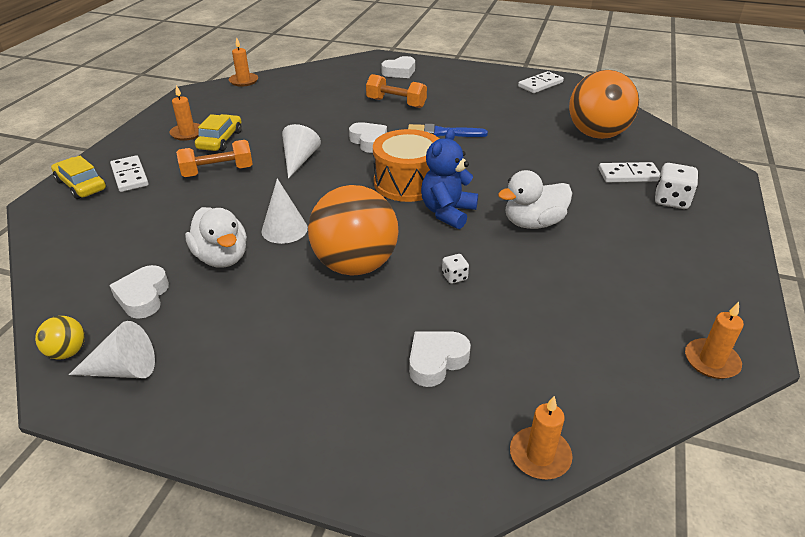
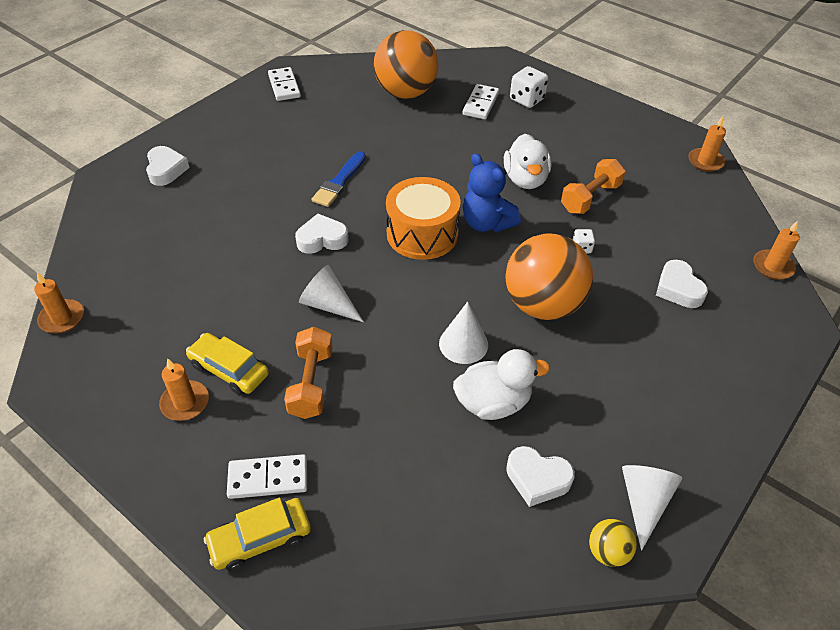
camera: 70 degrees left, 10 degrees up
(396, 103) = (246, 195): orange dumbbell -> orange dumbbell (590, 198)

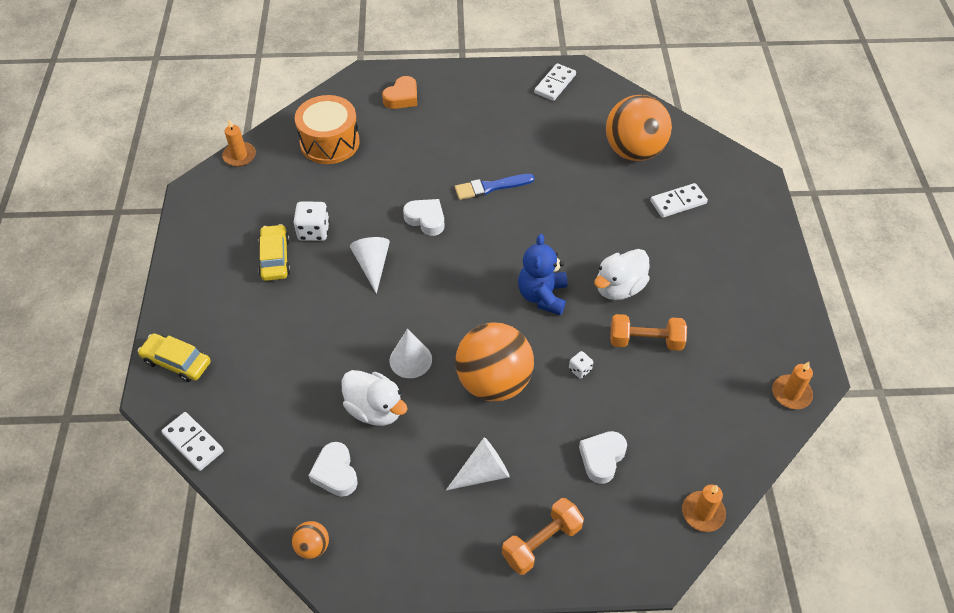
camera: 50 degrees right, 5 degrees up
(166, 170) = (402, 97): white heart -> orange heart
(185, 402) = (234, 257): orange candle -> none
(268, 478) = (217, 335): white domino -> white domino (193, 442)
(311, 383) = (302, 304): orange dumbbell -> orange dumbbell (541, 542)
(422, 234) = (490, 267): orange drum -> orange drum (330, 142)
(527, 100) = (721, 226): white dice -> white dice (313, 231)
(607, 552) = (313, 546): yellow ball -> orange ball
(644, 502) = (370, 546): white cone -> white cone (482, 473)

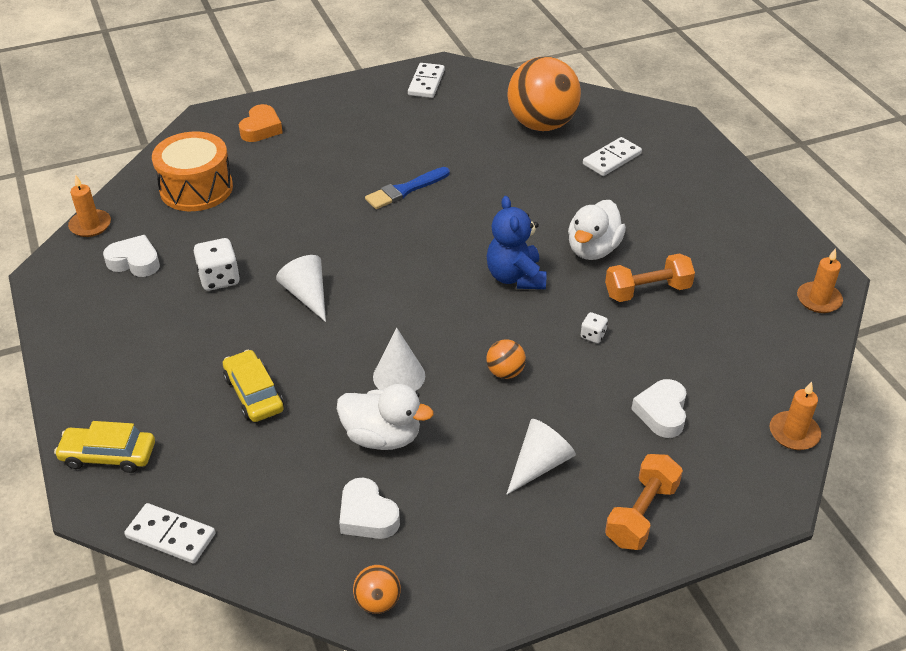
camera: 20 degrees left, 10 degrees down
(275, 258) = (184, 316): yellow car -> yellow car (254, 393)
(426, 219) = (347, 236): white heart -> white heart (135, 262)
(494, 382) = (505, 372): orange ball -> orange ball, size x0.42

